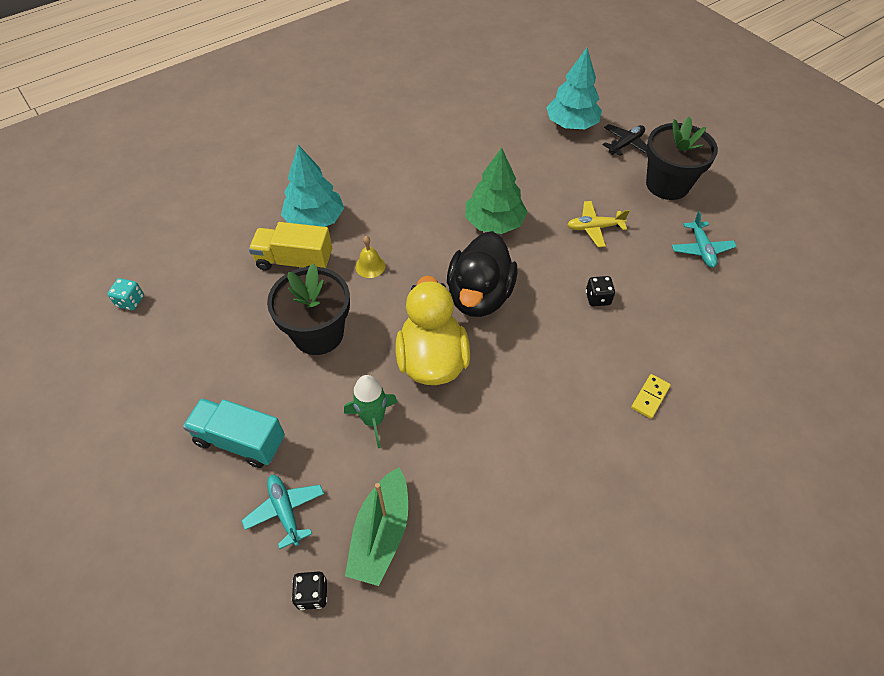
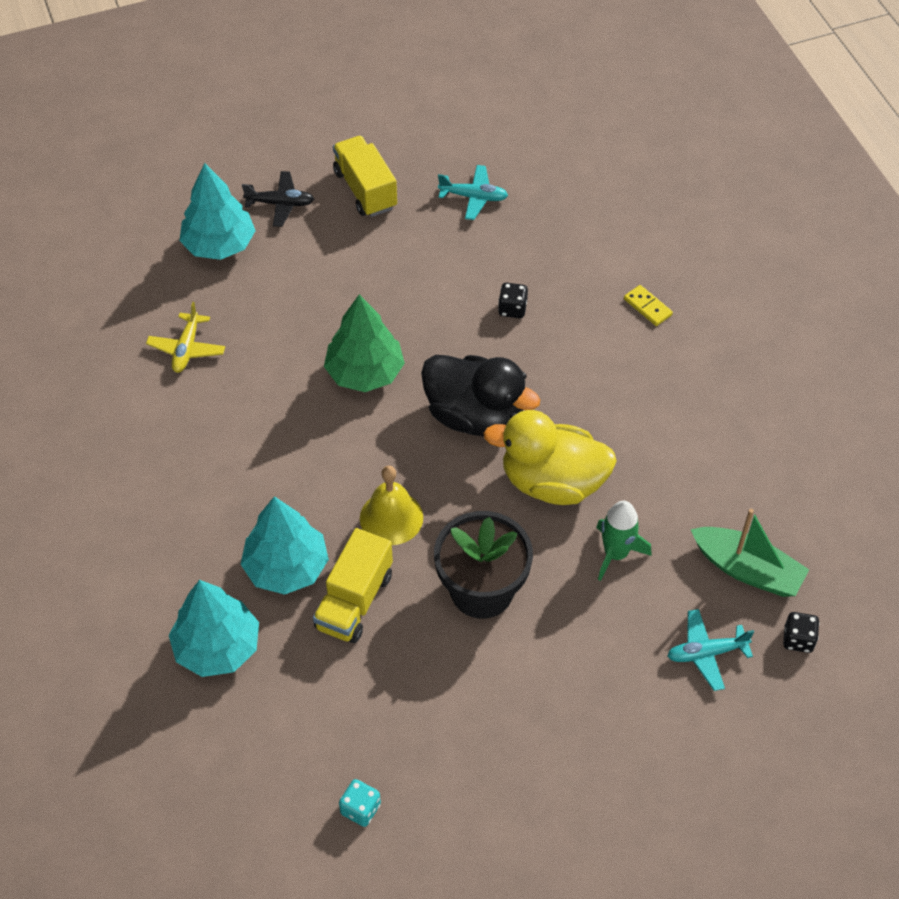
camera: 75 degrees left, 0 degrees up
(240, 441) = (611, 689): turquoise truck -> none
(247, 201) = (217, 647): none -> turquoise tree
(370, 266) = (391, 517): yellow bell -> yellow bell, size x1.61
(594, 228) = (408, 279): yellow plane -> yellow plane (187, 349)
(626, 144) = (280, 204): black plane -> black plane turned 120 degrees clockwise
(667, 185) = (365, 190): black flower pot -> yellow truck

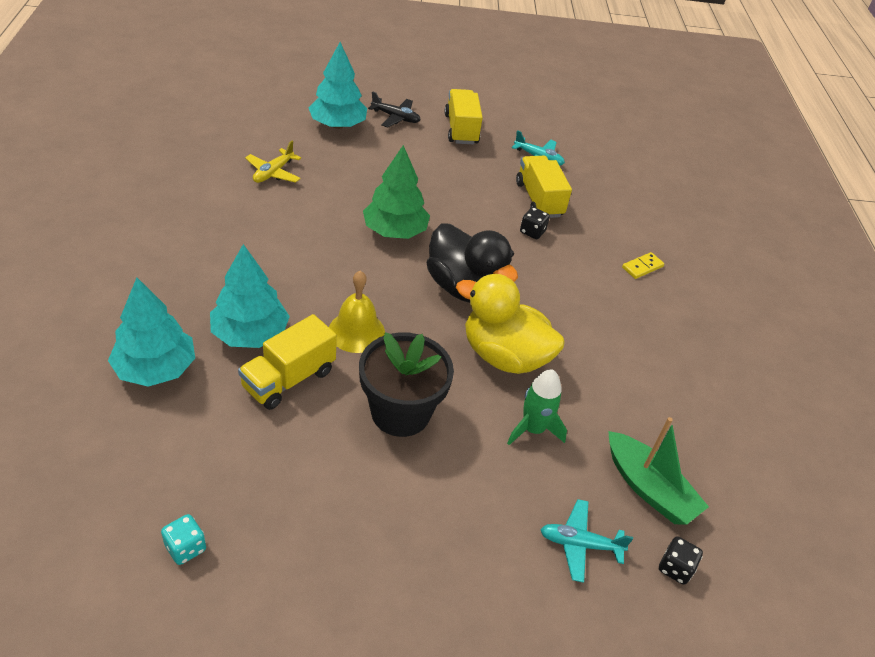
camera: 15 degrees right, 10 degrees down
(500, 259) = (539, 200): none -> yellow truck
(647, 307) = (642, 267): yellow domino -> yellow domino turned 75 degrees clockwise

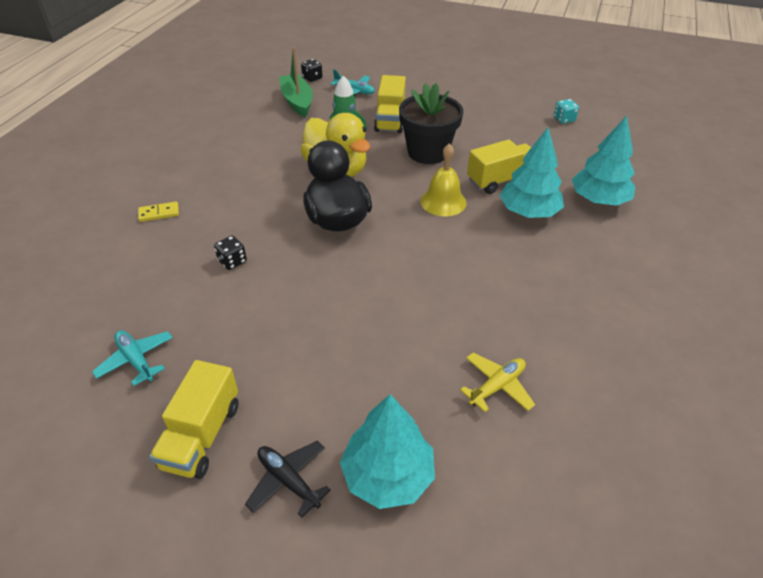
camera: 155 degrees left, 0 degrees up
(395, 231) = (375, 283): green tree -> none
(539, 200) = (191, 298): yellow truck -> yellow truck (390, 120)

